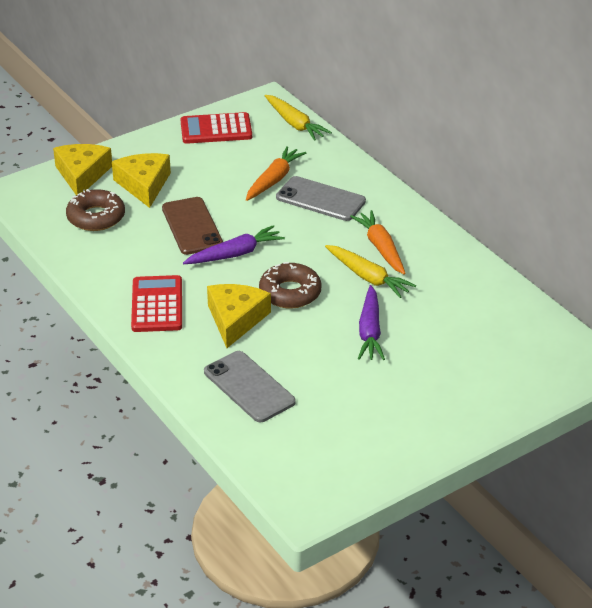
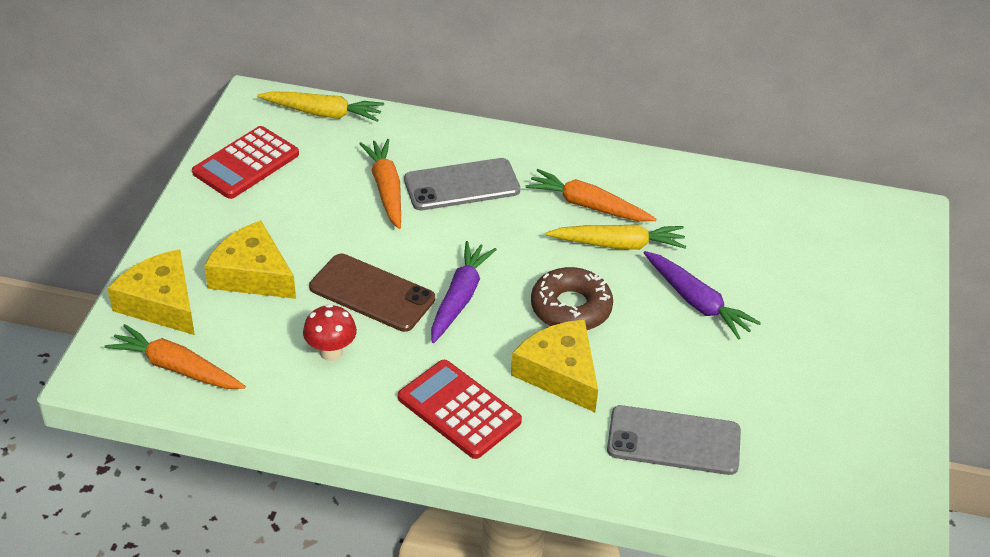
camera: 45 degrees left, 5 degrees up
(49, 208) = (176, 368): none -> orange carrot
(96, 217) = (249, 346): brown donut -> none
(131, 242) = (331, 352): none -> red mushroom

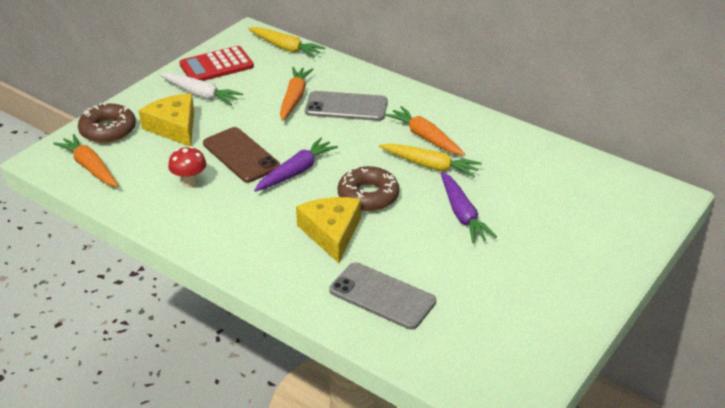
camera: 25 degrees right, 5 degrees down
(161, 303) = (108, 130): yellow cheese -> brown donut
(254, 214) = (200, 94): none -> white carrot
(459, 410) = (247, 237): red calculator -> none

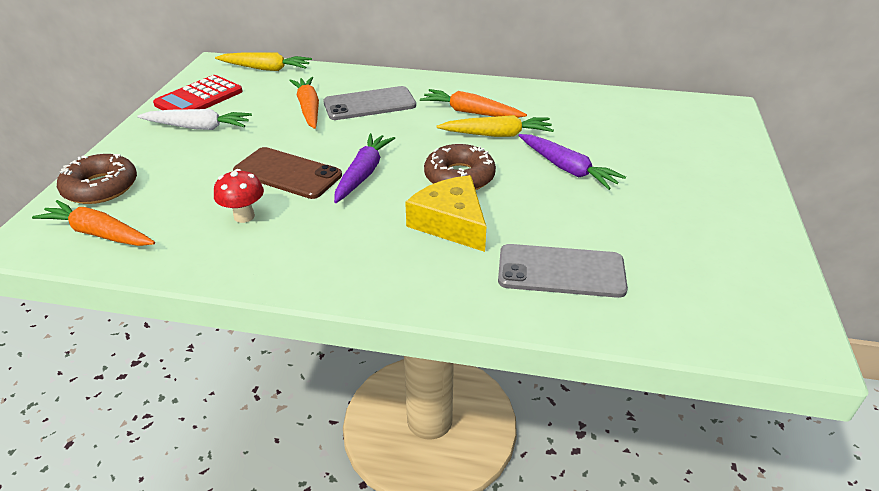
camera: 25 degrees left, 0 degrees up
(174, 127) = (186, 165): yellow cheese -> none

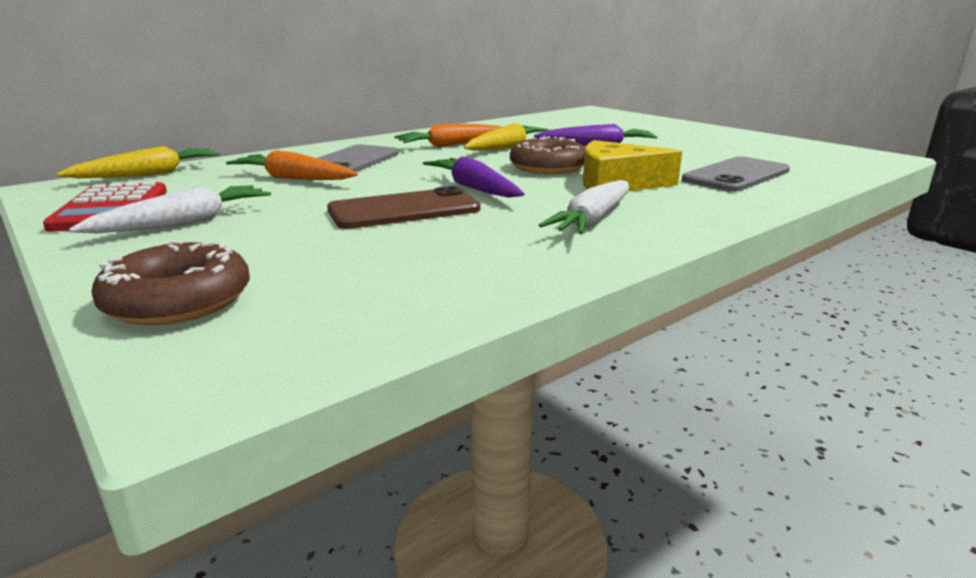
camera: 50 degrees left, 15 degrees down
(99, 233) = (310, 324): orange carrot -> none
(244, 216) = (451, 242): red mushroom -> none
(341, 247) = (592, 220): none -> white carrot

